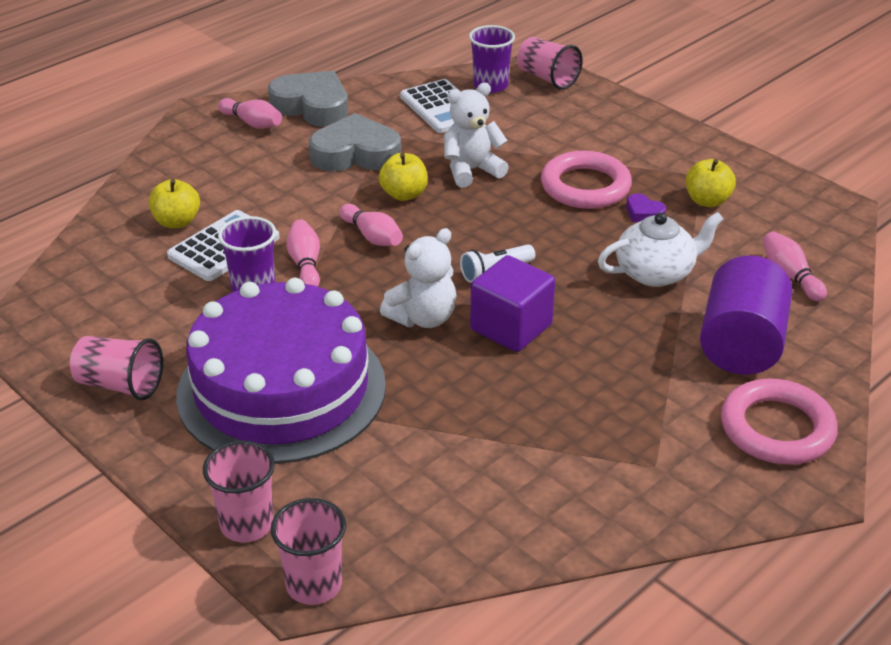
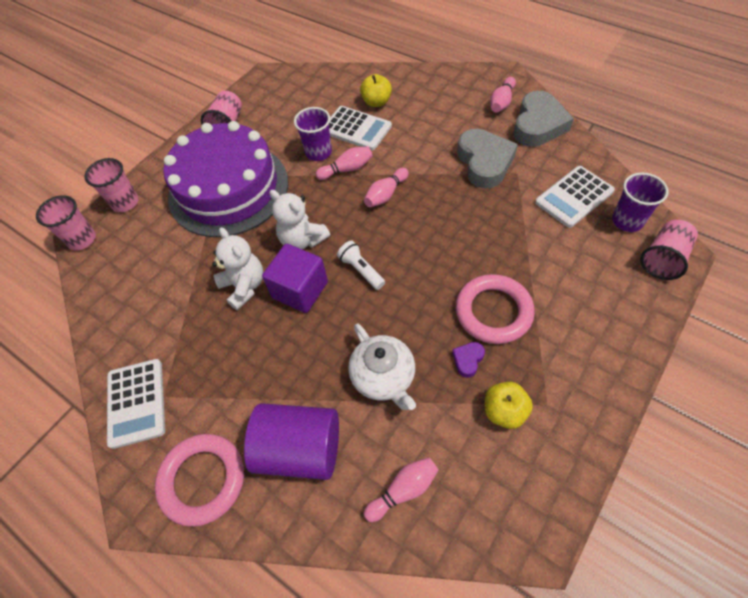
camera: 85 degrees right, 20 degrees up
(404, 194) = (442, 200): yellow apple -> none
(471, 170) = (488, 232): white teddy bear -> white teddy bear (244, 286)
(662, 495) = (136, 402): none -> white calculator

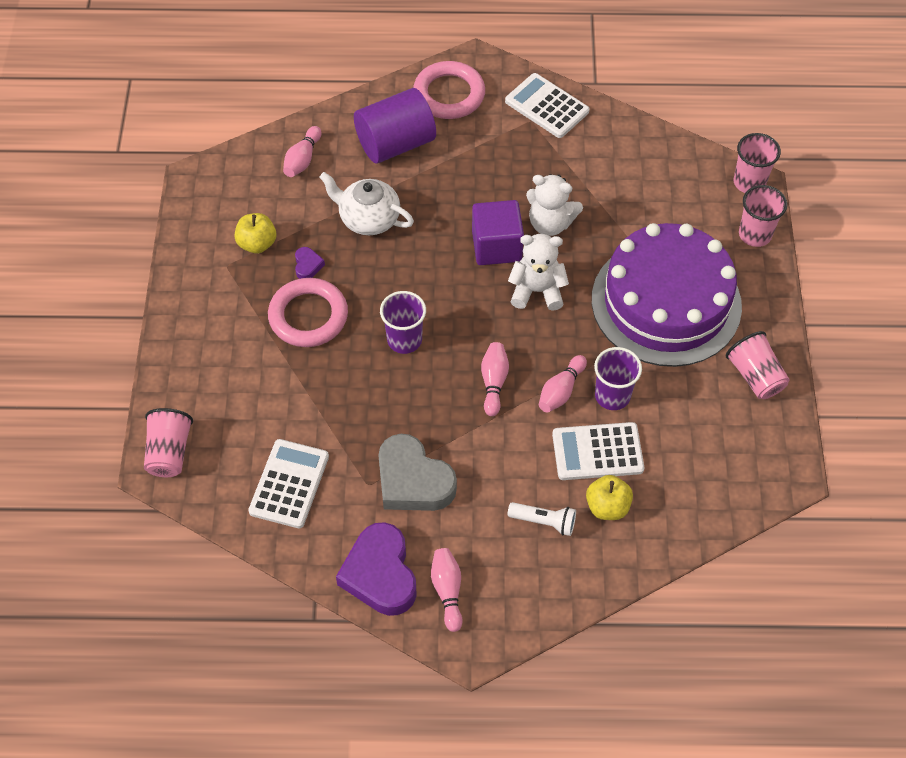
camera: 140 degrees right, 0 degrees up
(361, 270) = (455, 292): white flashlight -> white flashlight (544, 522)
(538, 125) = (380, 574): grey heart -> purple heart
(627, 221) = (220, 481): purple cup -> purple cup (404, 340)

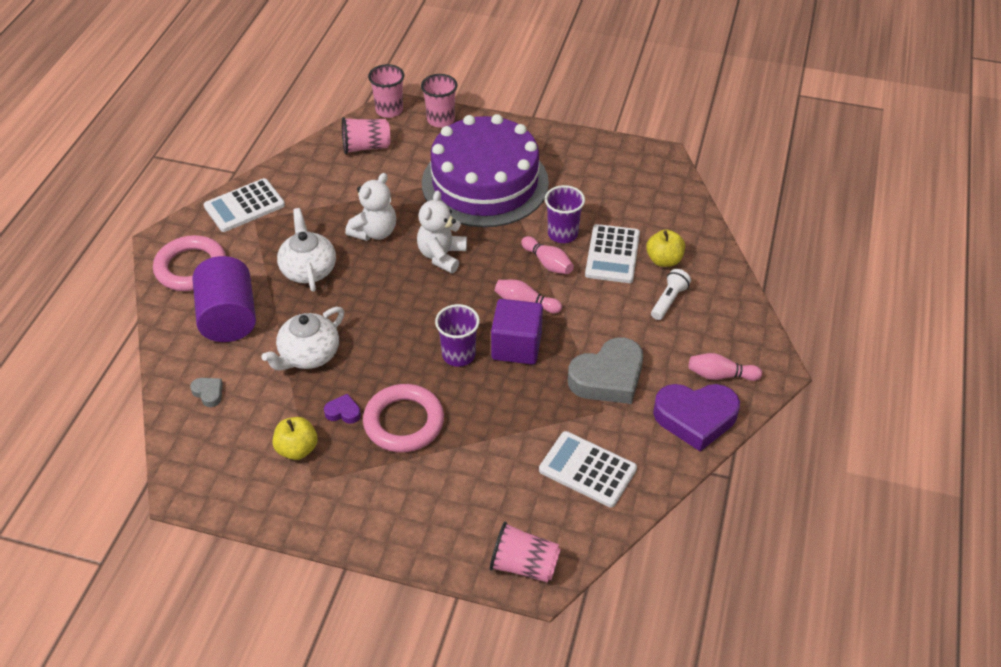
camera: 75 degrees left, 10 degrees down
(303, 159) = (208, 393): pink bowling pin -> grey heart
(478, 184) = (308, 269): none -> white teapot
(496, 246) = (383, 271): purple cube -> purple cube (516, 346)
(755, 376) = (571, 152): pink cup -> pink cup (366, 147)

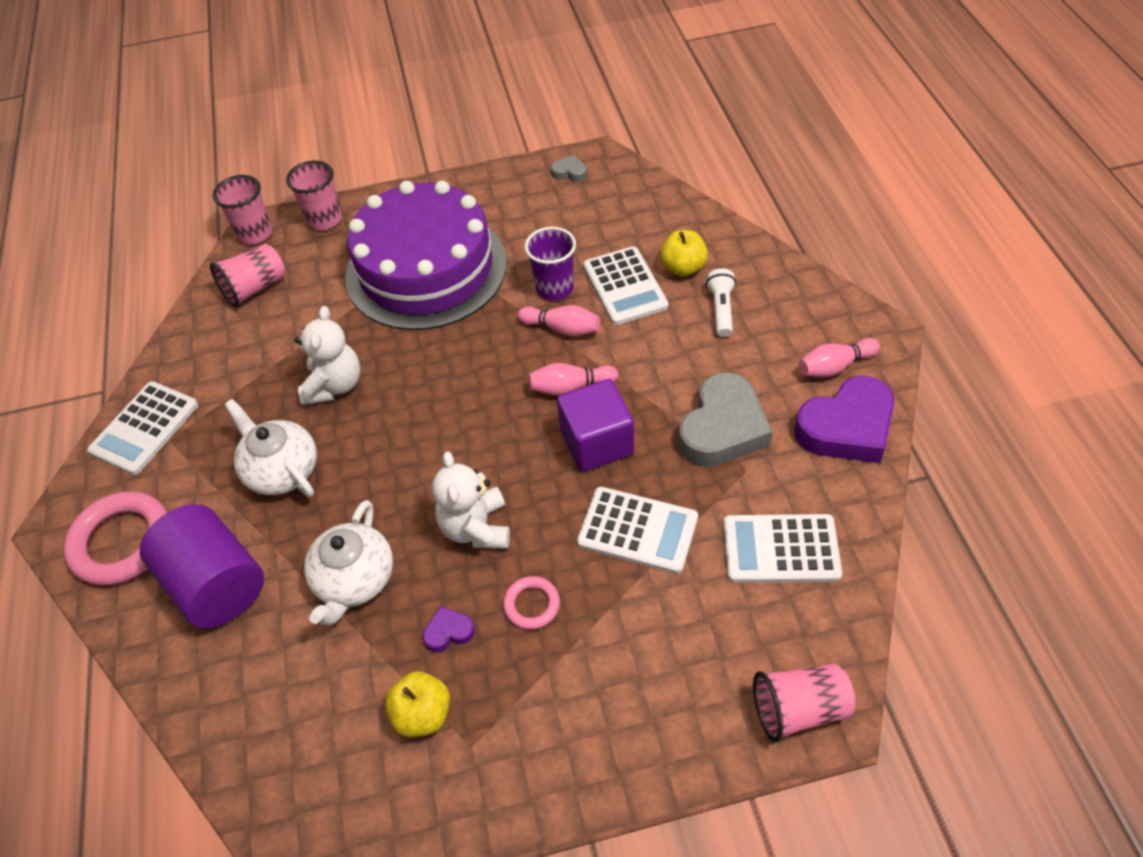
camera: 25 degrees left, 5 degrees up
(208, 393) = (254, 701): grey heart -> grey heart (569, 172)
(404, 422) = (532, 605): pink ring -> pink ring, size x0.51
(442, 256) = (435, 376): white teddy bear -> white teddy bear (476, 527)
(458, 355) = (538, 486): purple cup -> none
(502, 412) = (637, 530): none -> white calculator

